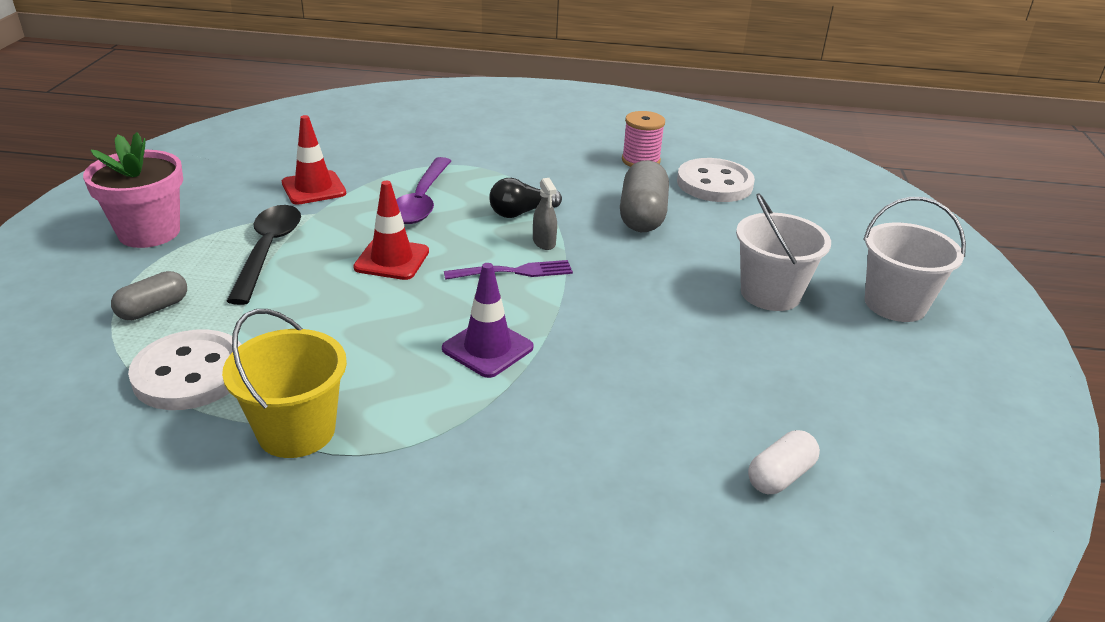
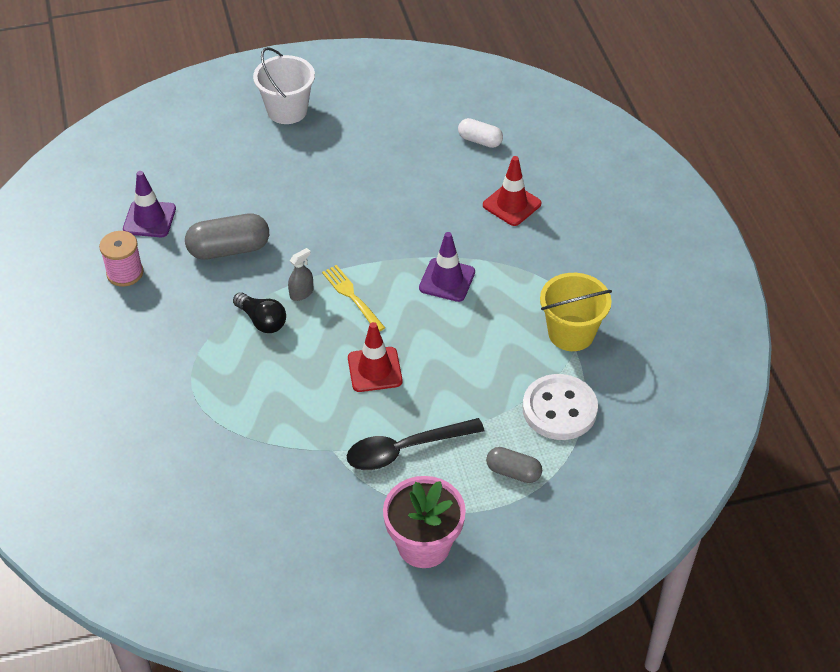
camera: 110 degrees left, 15 degrees up
(314, 188) = (291, 474): red traffic cone -> red traffic cone (512, 204)
(421, 201) = (275, 390): purple spoon -> none
(514, 272) = (352, 296): purple fork -> yellow fork
(714, 184) = (149, 219): white button -> purple traffic cone
(770, 293) = (306, 166): white bucket -> none

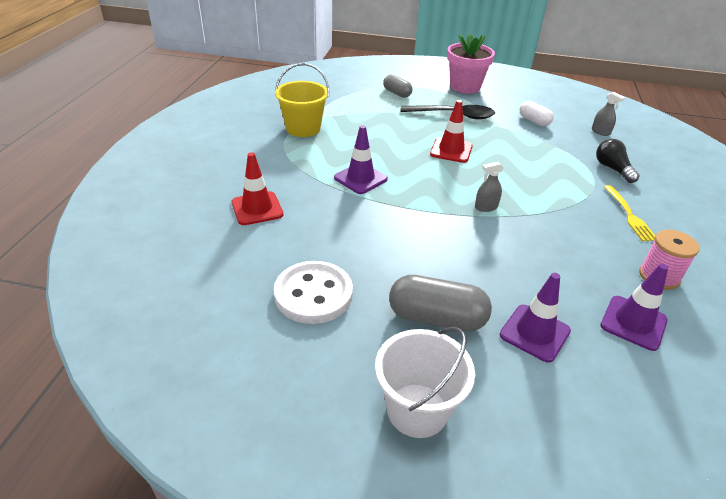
camera: 155 degrees left, 10 degrees down
(189, 502) = (600, 132): none -> grey spray bottle
(225, 183) = (534, 333): none -> purple traffic cone
(229, 249) = (544, 262): grey capsule -> grey capsule (436, 318)
(262, 321) = (527, 200): black light bulb -> black light bulb (612, 169)
(352, 296) = (444, 192): yellow fork -> yellow fork (629, 215)
(480, 140) = (223, 273): white capsule -> white capsule (534, 121)
(559, 409) = (347, 104): white button -> white button (313, 294)

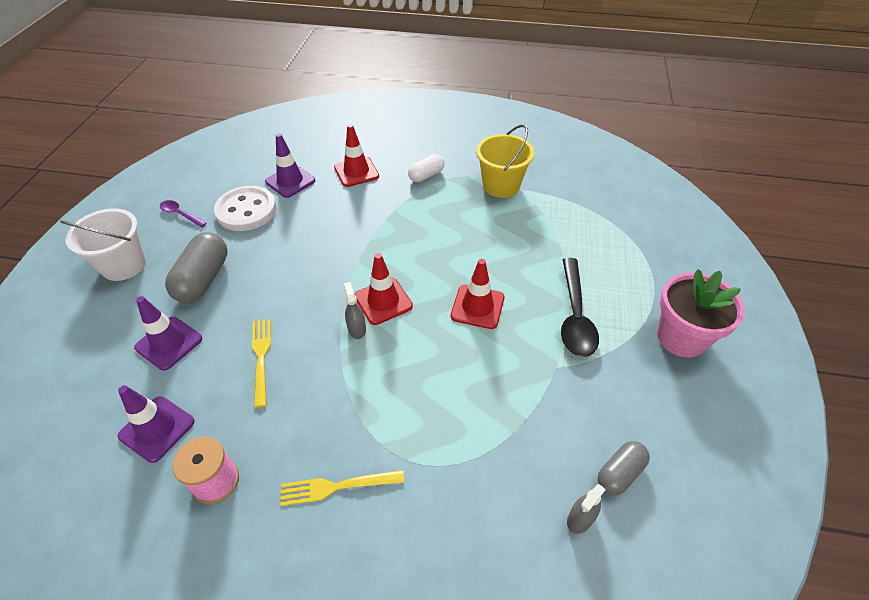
camera: 90 degrees right, 10 degrees up
(311, 364) = (180, 214): none -> purple spoon
(360, 178) = (407, 230): purple traffic cone -> purple traffic cone (290, 181)
(397, 93) = (621, 259): grey capsule -> grey capsule (620, 473)
(452, 193) = (383, 301): none -> red traffic cone
(532, 261) = (261, 357): none -> yellow fork
(534, 121) = (590, 417): white capsule -> white capsule (426, 175)
(612, 169) = (456, 501): black light bulb -> none

